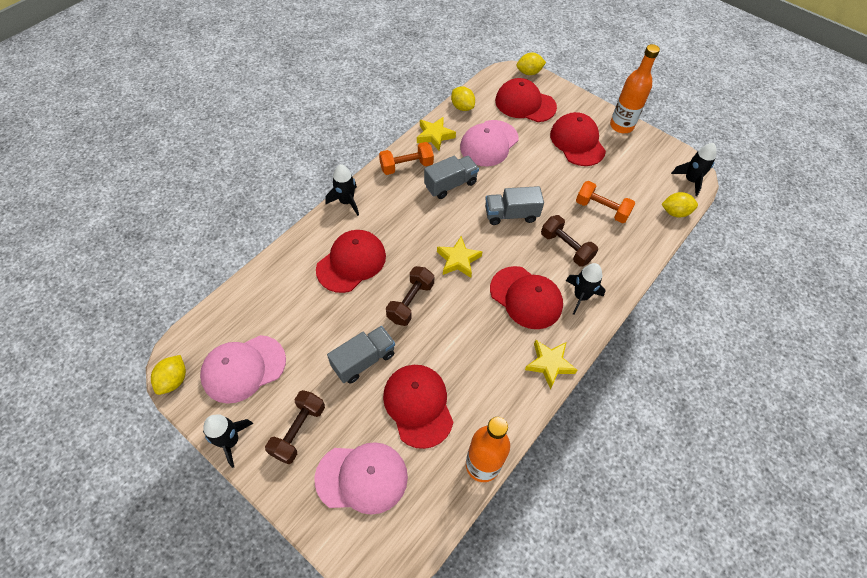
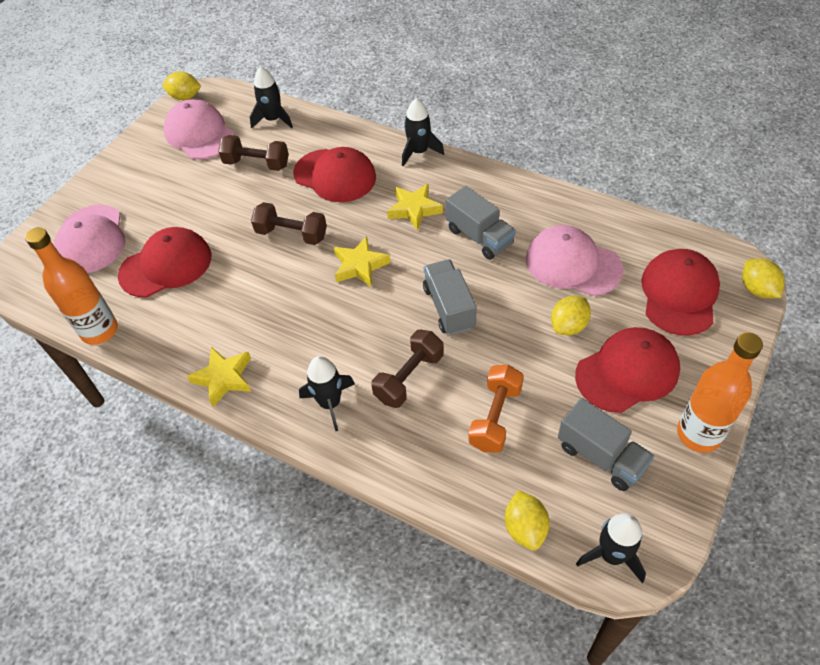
camera: 85 degrees right, 5 degrees down
(230, 441) = (129, 146): black rocket -> black rocket (273, 120)
(298, 431) = (138, 185): brown dumbbell -> brown dumbbell (256, 164)
(363, 360) = (215, 212): grey truck -> grey truck (601, 456)
(406, 166) = (494, 190): orange dumbbell -> none
(434, 136) = (560, 205): yellow star -> yellow star (414, 209)
(462, 107) = (631, 223): yellow lemon -> yellow lemon (568, 326)
(526, 297) = (317, 342): red cap -> none

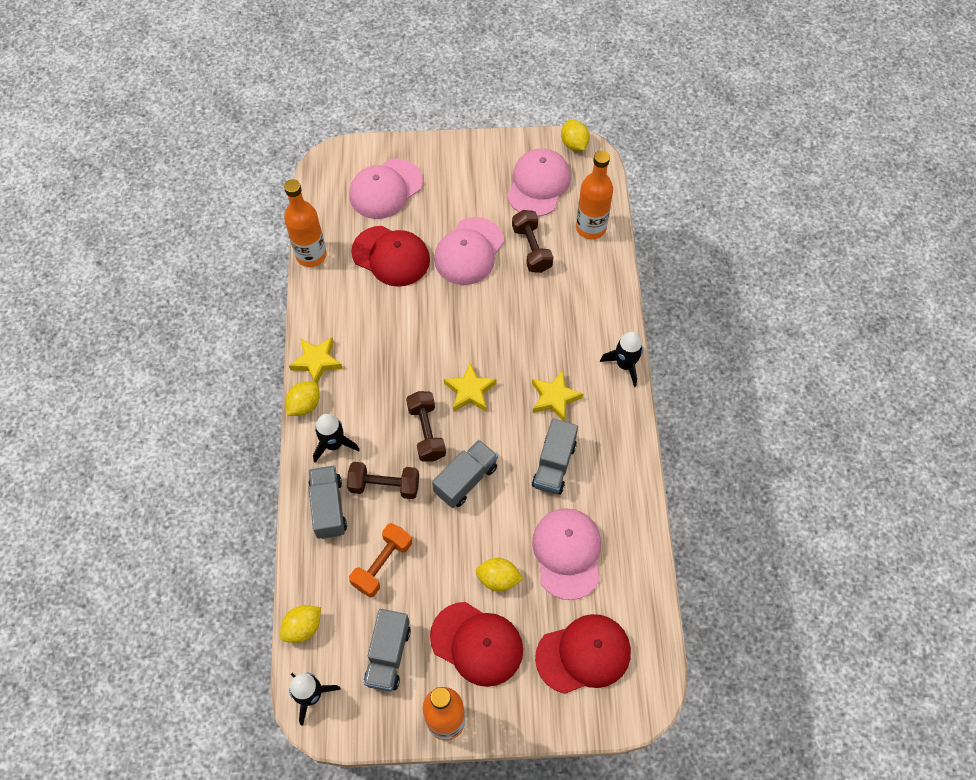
camera: 55 degrees right, 10 degrees up
(218, 206) = (469, 251): none -> pink cap
(273, 120) = (590, 228): black rocket -> orange bottle
(291, 234) = (472, 322): brown dumbbell -> brown dumbbell (426, 432)
(335, 176) = (555, 315): red cap -> none
(399, 440) = (328, 507): none -> grey truck
(495, 417) = (382, 564): orange dumbbell -> orange dumbbell turned 45 degrees counterclockwise
(757, 289) = (627, 719): yellow lemon -> yellow lemon (304, 405)

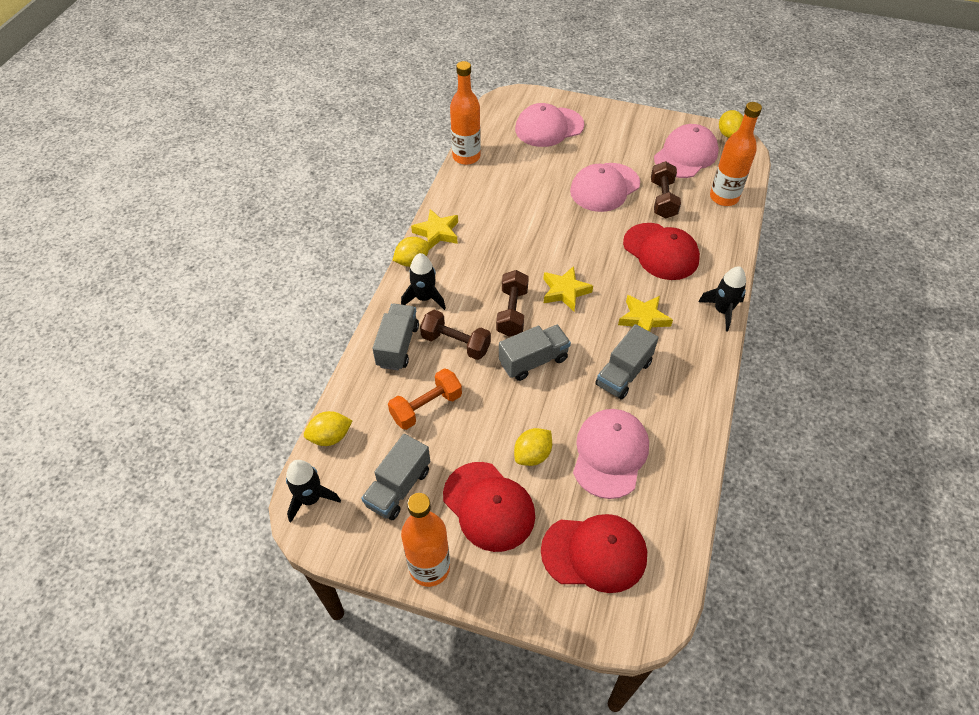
camera: 20 degrees right, 10 degrees down
(391, 256) = (534, 174): red cap -> red cap (661, 251)
(498, 579) = (532, 455): yellow lemon -> yellow lemon turned 75 degrees counterclockwise

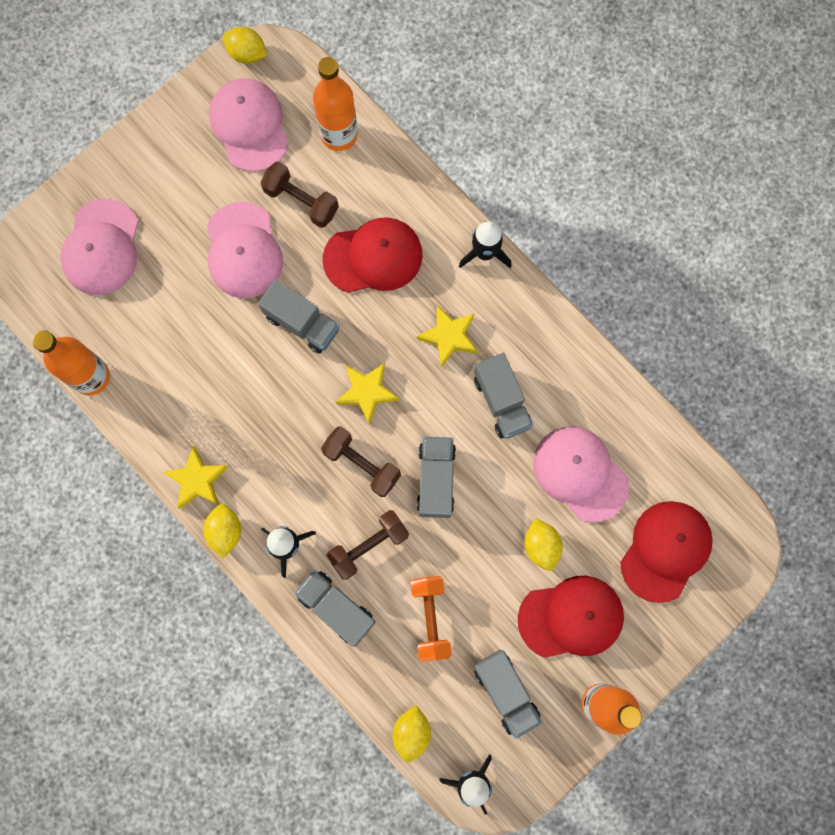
camera: 60 degrees left, 25 degrees up
(583, 236) = (302, 323): none -> grey truck

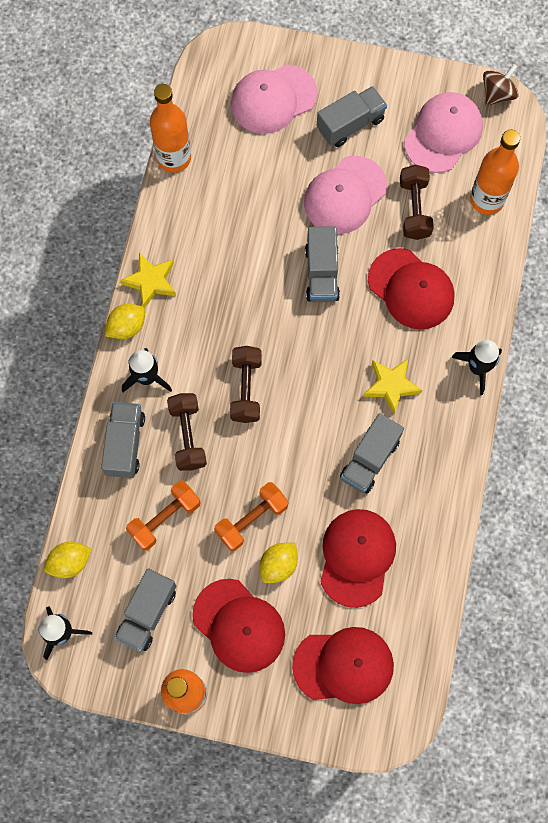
camera: 55 degrees right, 5 degrees down
(247, 54) = (497, 94): yellow lemon -> brown spinning top
(367, 392) = (303, 355): yellow star -> none
(368, 546) = (188, 436): brown dumbbell -> brown dumbbell turned 60 degrees clockwise
(436, 480) = (273, 451): grey truck -> grey truck (350, 124)
(484, 541) = (251, 519): none -> orange dumbbell
(580, 473) = (357, 557): pink cap -> red cap

